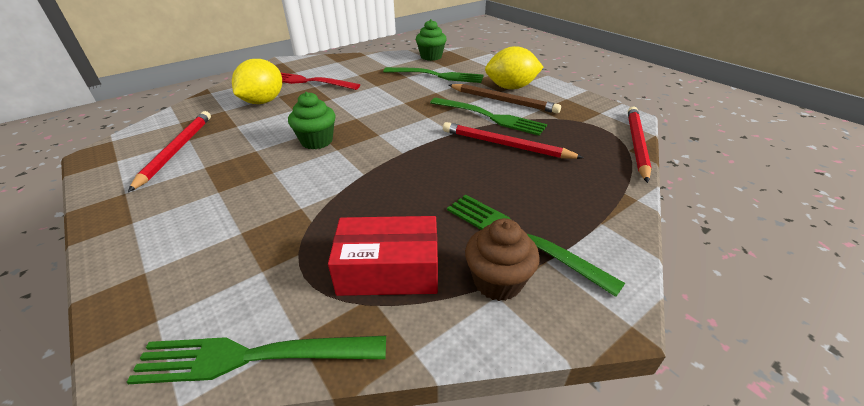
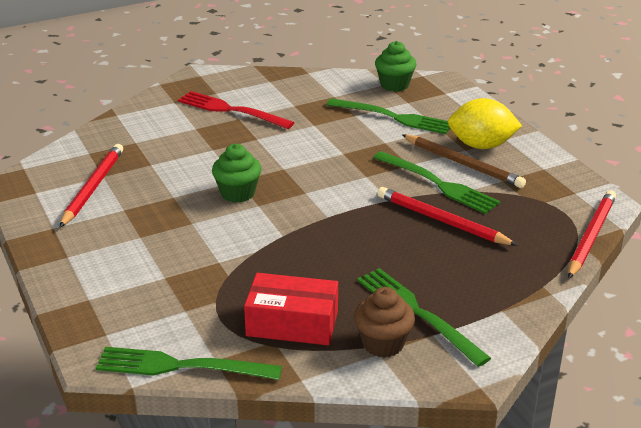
camera: 10 degrees right, 5 degrees down
(263, 101) = (178, 135): yellow lemon -> none

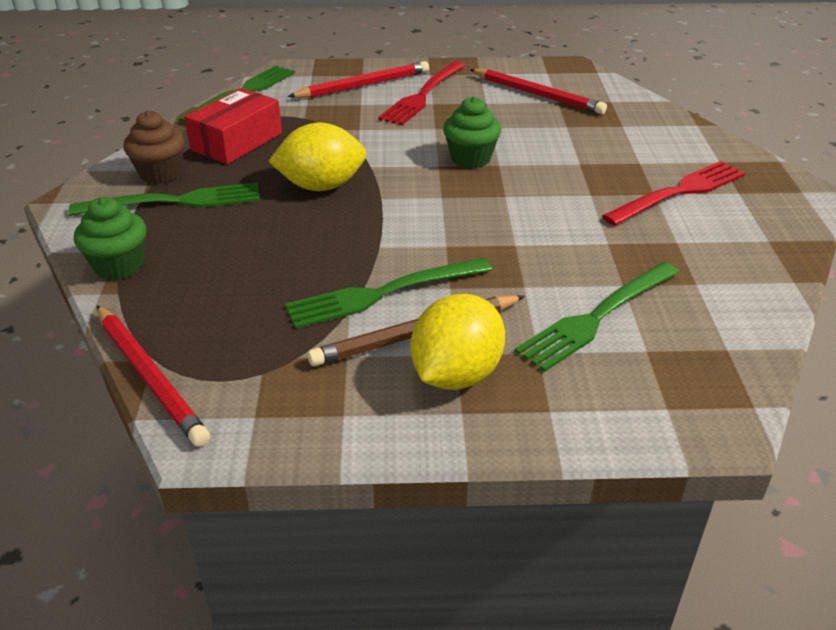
camera: 115 degrees right, 5 degrees up
(126, 246) = (423, 95): none -> red fork
(333, 248) = (321, 186): none -> yellow lemon
(394, 85) = (719, 357): green cupcake -> green cupcake (119, 266)
(442, 221) = (302, 268): red pencil -> red pencil (363, 85)

